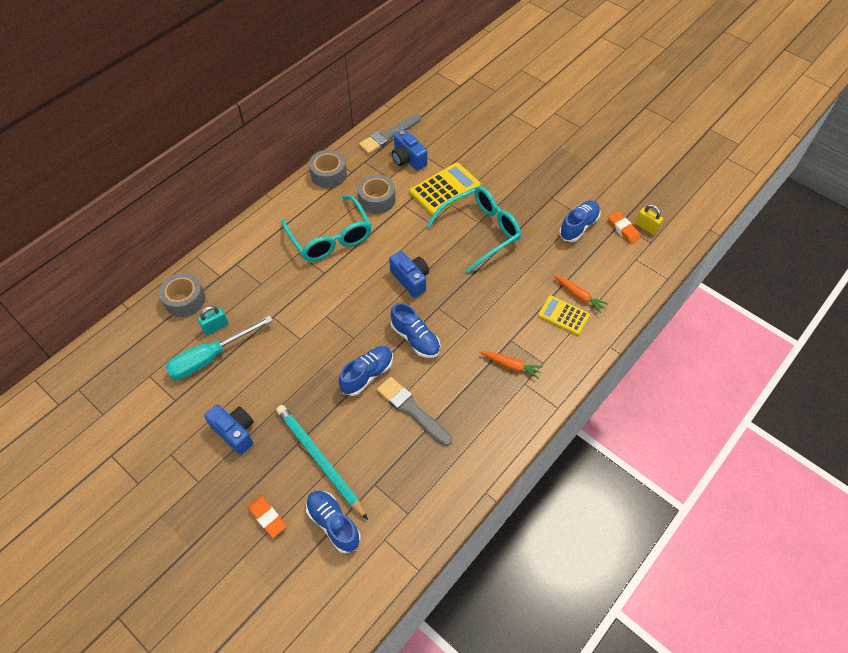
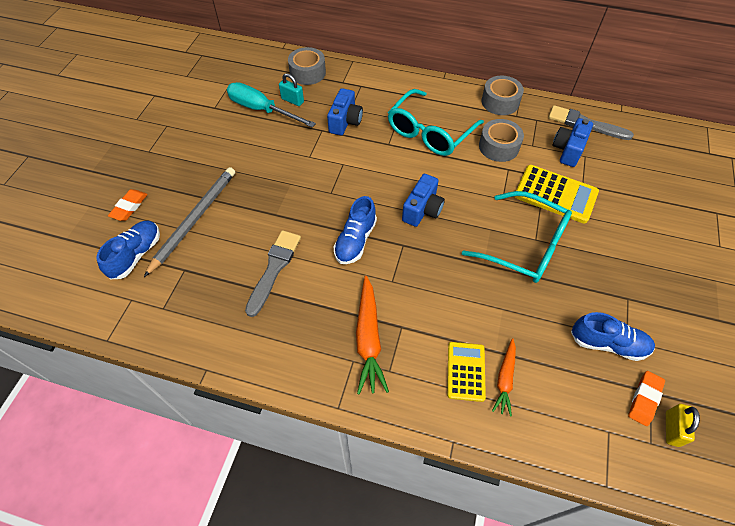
camera: 65 degrees right, 0 degrees up
(235, 432) = (200, 154): blue camera -> blue camera (345, 121)
(319, 460) = (194, 220): turquoise pencil -> grey pencil
(367, 375) = (296, 219): blue shoe -> none
(511, 365) = (368, 339): orange carrot -> orange carrot, size x1.63

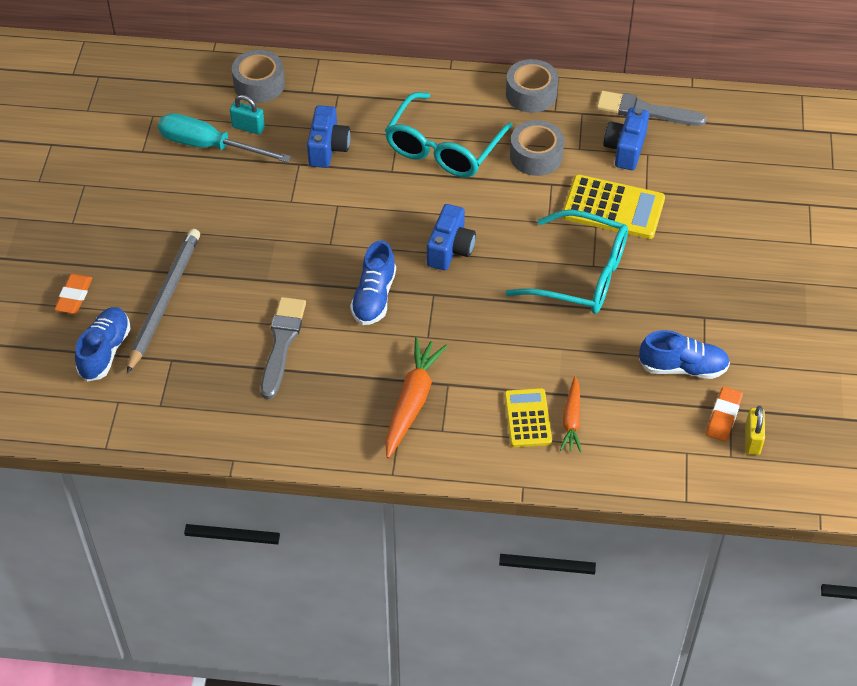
camera: 10 degrees left, 5 degrees down
(368, 339) = (412, 402): orange carrot -> orange carrot turned 150 degrees counterclockwise

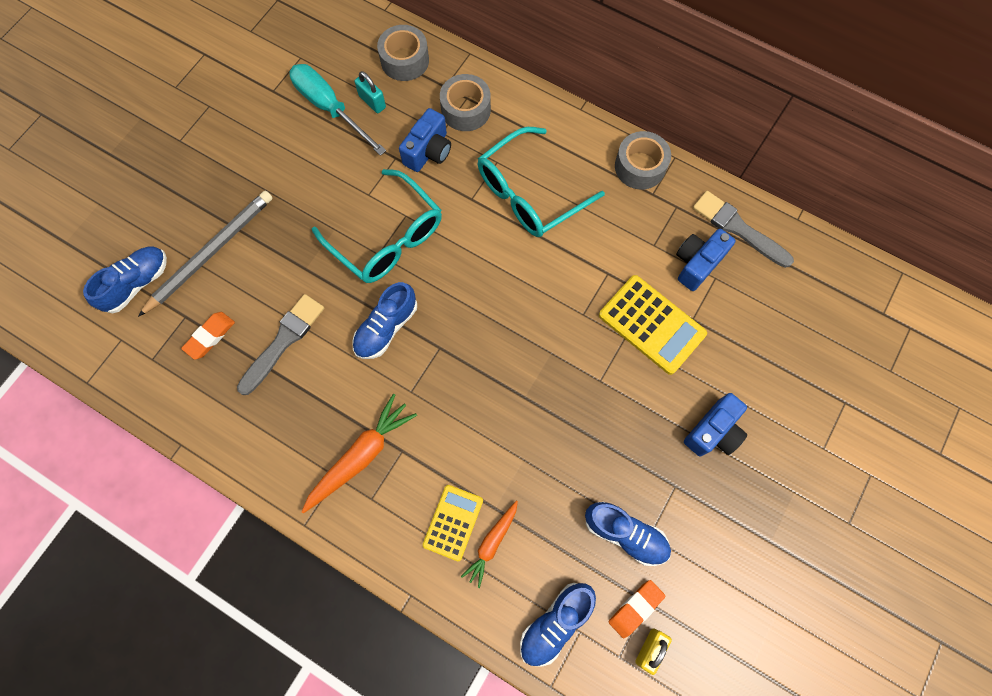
camera: 25 degrees right, 20 degrees up
(74, 296) = (142, 216): orange eraser -> orange eraser (210, 336)
(450, 249) = (479, 305): blue camera -> blue camera (713, 431)
(536, 156) = (609, 237): grey tape -> grey tape (466, 109)
(581, 275) = (583, 386): turquoise glasses -> turquoise glasses (387, 238)
(662, 454) = (555, 623): none -> blue shoe

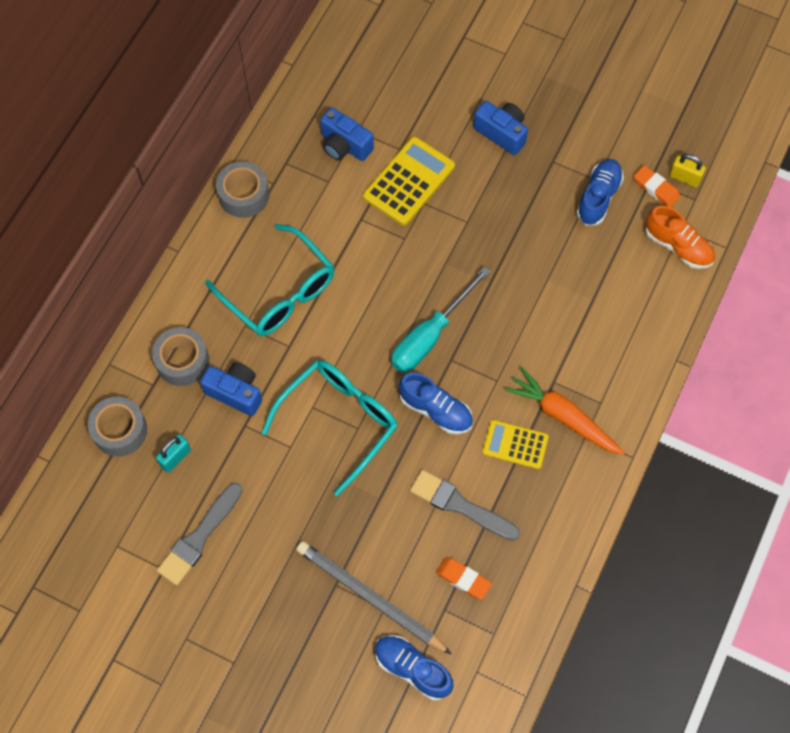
camera: 95 degrees left, 5 degrees down
(330, 108) = (185, 501): turquoise screwdriver -> turquoise screwdriver (430, 335)
(453, 522) = (610, 332): yellow calculator -> yellow calculator (515, 445)
(492, 543) = (622, 299): orange carrot -> none
(555, 623) = (677, 246): blue shoe -> orange shoe
(738, 228) = (305, 112): grey brush -> grey brush (199, 537)

